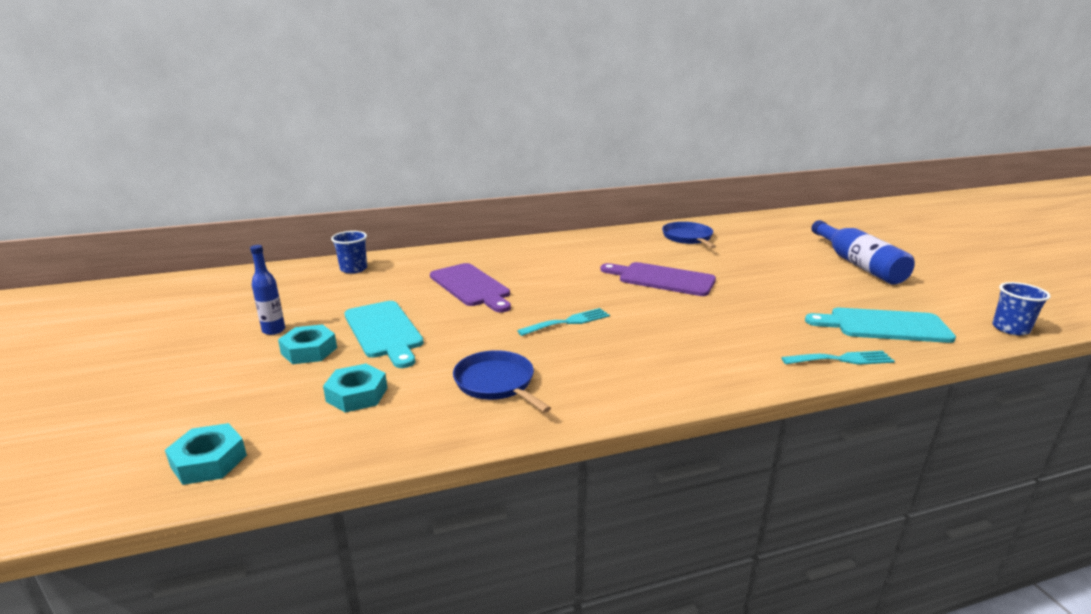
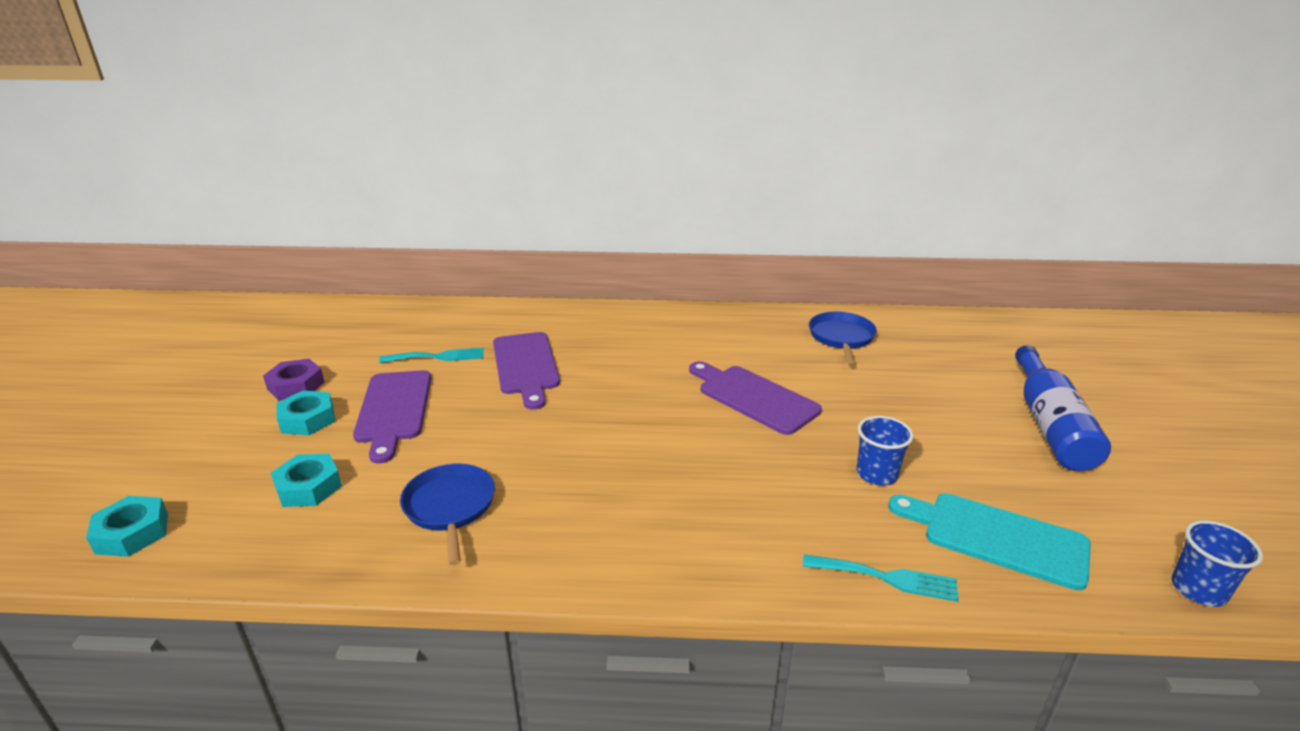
camera: 20 degrees right, 5 degrees up
(274, 330) = (296, 386): blue bottle -> purple nut
(353, 269) = (426, 318): blue cup -> blue cup (876, 474)
(384, 331) = (394, 410): turquoise cutting board -> purple cutting board
(568, 322) = (591, 439): turquoise fork -> turquoise fork (438, 357)

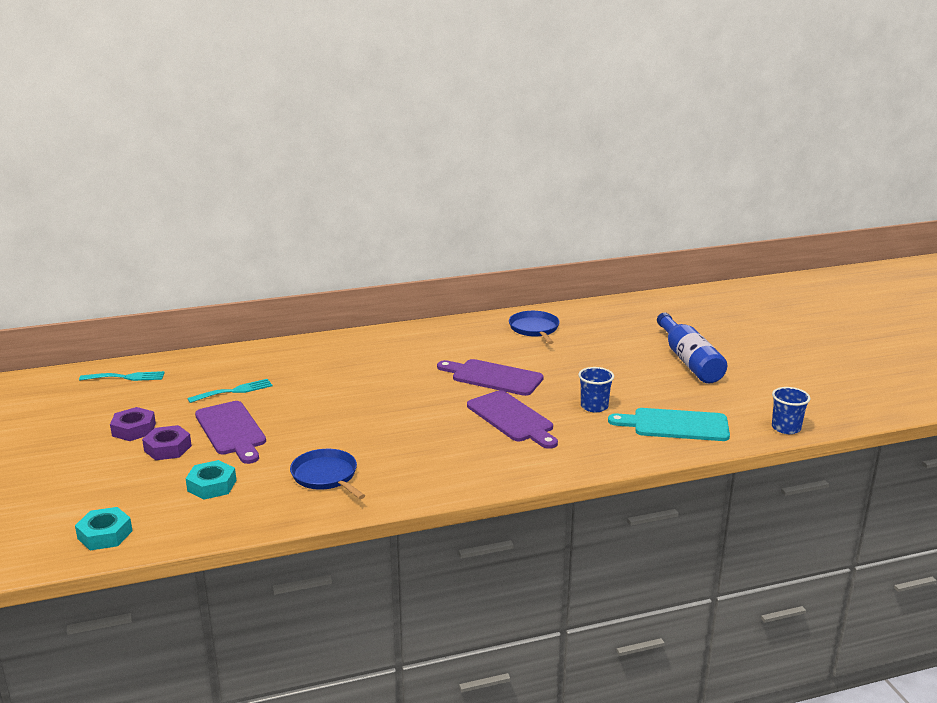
camera: 20 degrees left, 5 degrees down
(307, 419) = (167, 448): turquoise nut -> purple nut
(526, 366) = (311, 385): purple cutting board -> purple cutting board (512, 418)
(887, 578) = (621, 456): turquoise fork -> turquoise fork (126, 377)

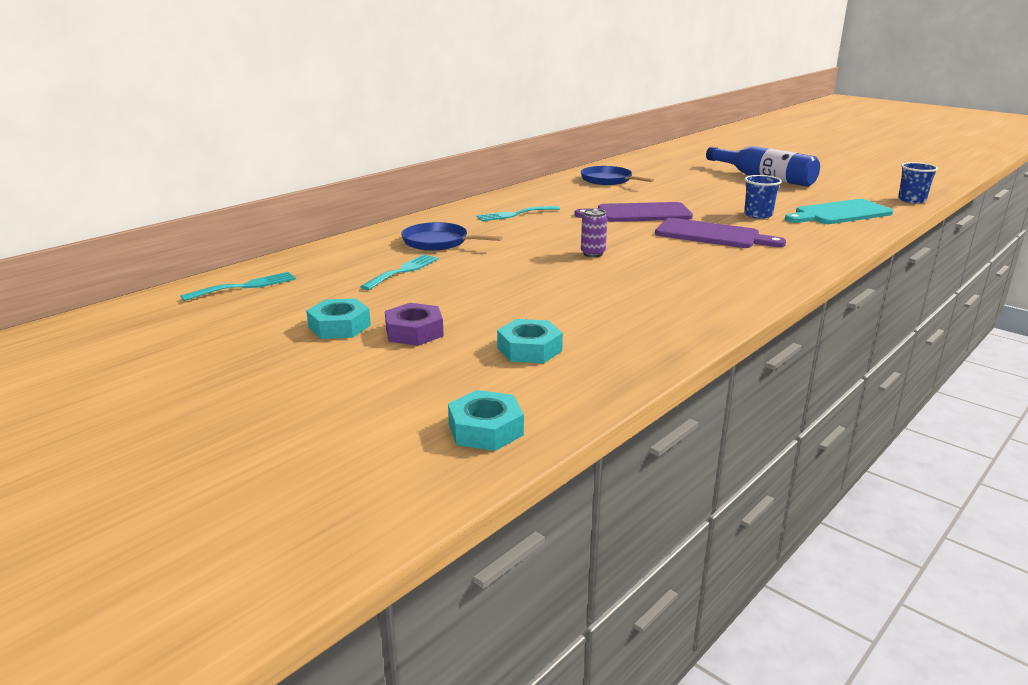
camera: 30 degrees left, 0 degrees up
(134, 429) = (339, 326): purple nut -> turquoise nut
(231, 430) = (461, 301): purple cutting board -> none
(326, 476) = (635, 311): blue pan -> blue pan (438, 242)
(385, 412) = (593, 254): none -> purple can
(393, 352) = (514, 214): none -> turquoise fork

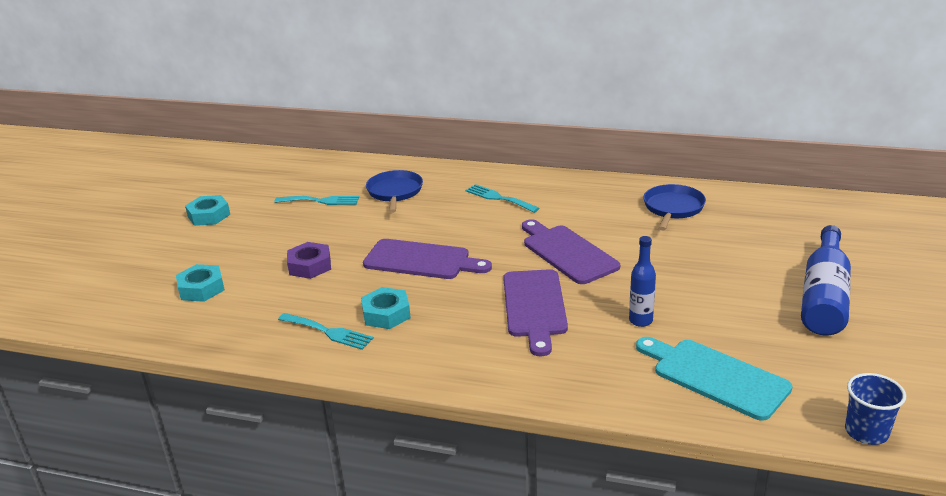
camera: 65 degrees right, 5 degrees up
(245, 286) = (258, 165): turquoise fork -> turquoise fork (328, 332)
(414, 332) = (211, 241): purple nut -> purple nut (310, 266)
(485, 429) = (81, 307): turquoise nut -> turquoise nut (386, 314)
(593, 254) = (421, 260): purple can -> purple cutting board
(758, 215) = (640, 321): blue cup -> blue bottle

